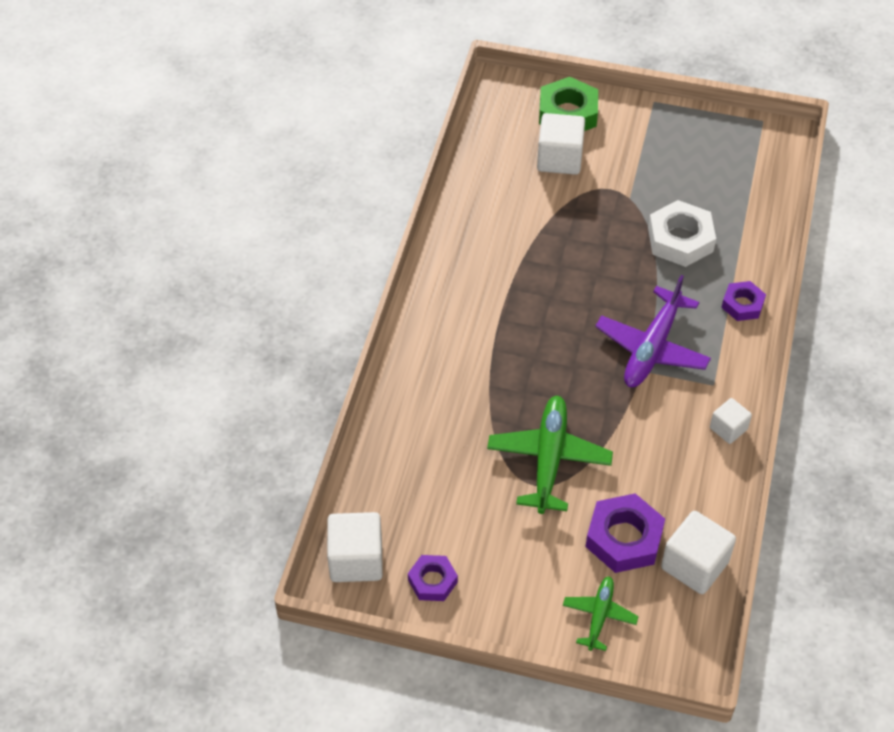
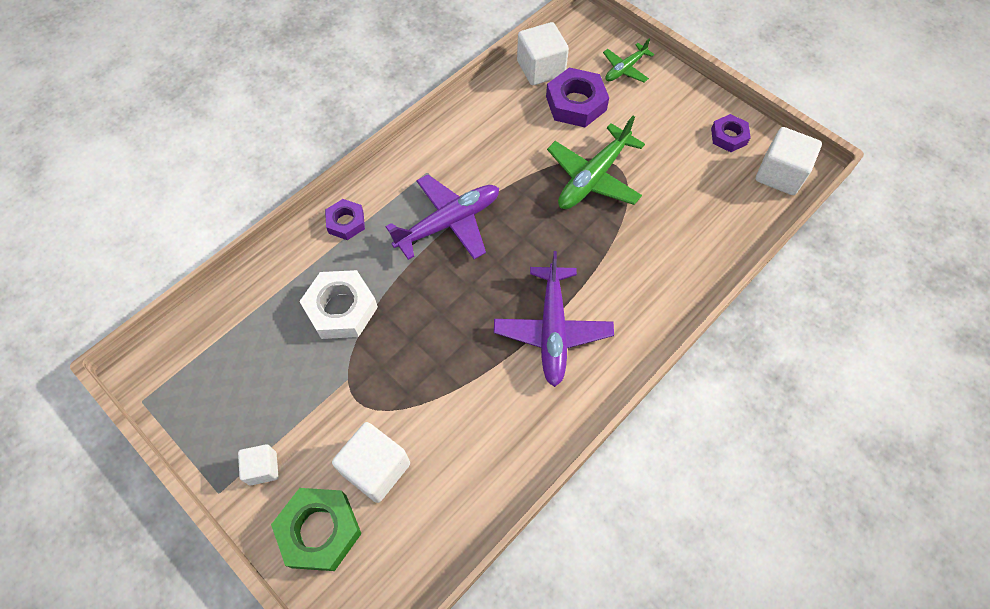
camera: 150 degrees left, 10 degrees up
(495, 304) = (552, 329): none -> purple plane
(728, 428) = (444, 137): white cube -> white cube (263, 468)

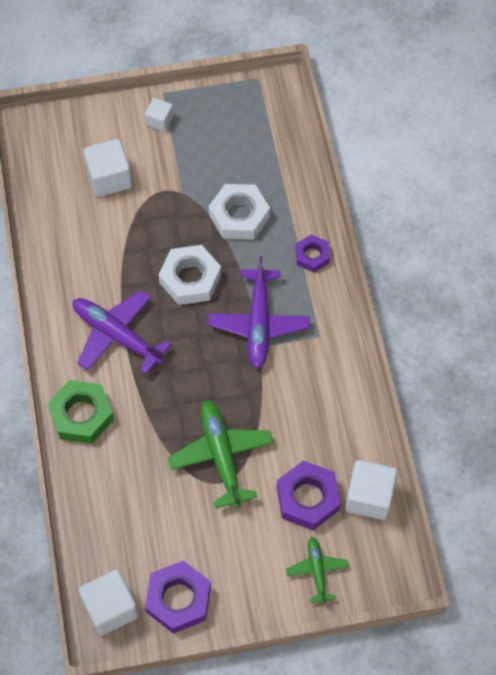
camera: 125 degrees right, 0 degrees up
(319, 531) = (97, 131): green nut -> green nut (81, 415)
(444, 307) = (190, 279): none -> white nut
(728, 136) = (178, 599): purple nut -> purple nut, size x1.65

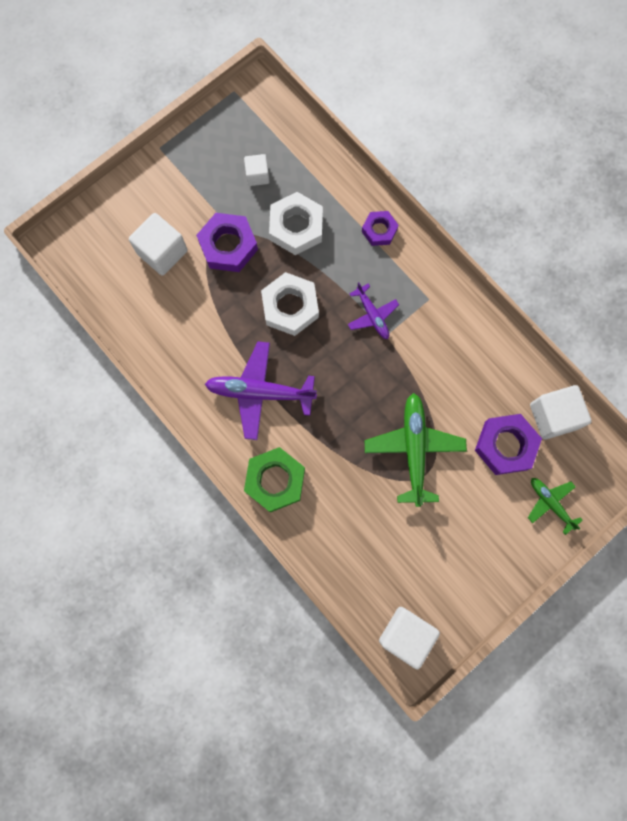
camera: 30 degrees left, 15 degrees up
(159, 121) = (173, 175): white cube -> white cube (257, 175)
(178, 599) = (456, 593): purple nut -> purple nut (228, 246)
(221, 456) = (414, 449): green plane -> green plane turned 45 degrees clockwise
(258, 323) = (372, 315): purple plane -> purple plane, size x0.57

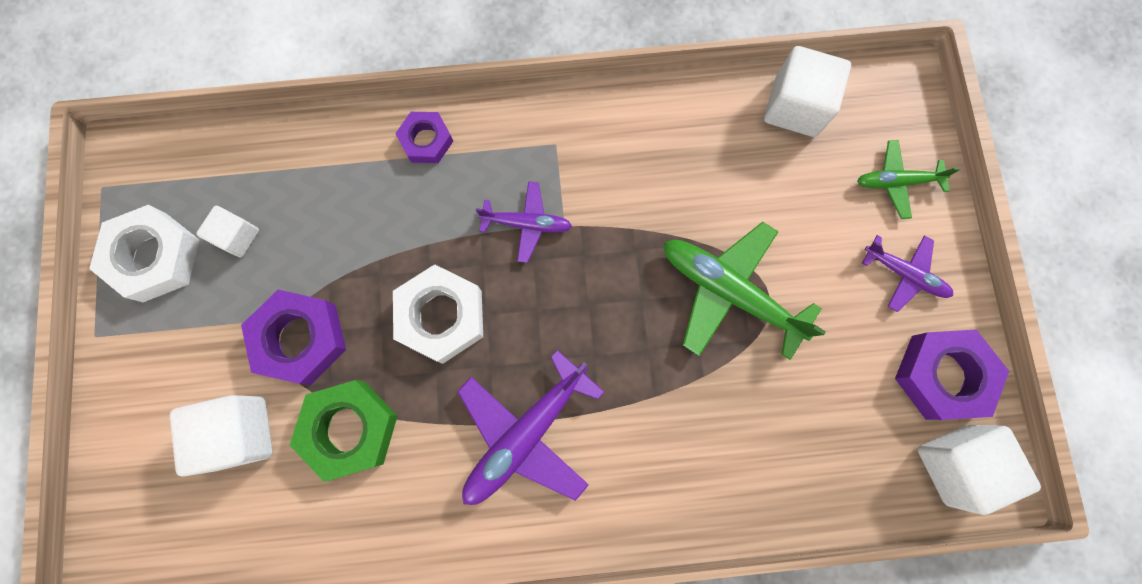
camera: 55 degrees left, 0 degrees up
(275, 480) = (655, 496): green nut -> green nut (350, 429)
(296, 227) = (343, 236): white nut -> white nut (154, 257)
(496, 541) = (904, 274): none -> purple plane
(505, 446) = (795, 183): purple nut -> purple nut (942, 375)

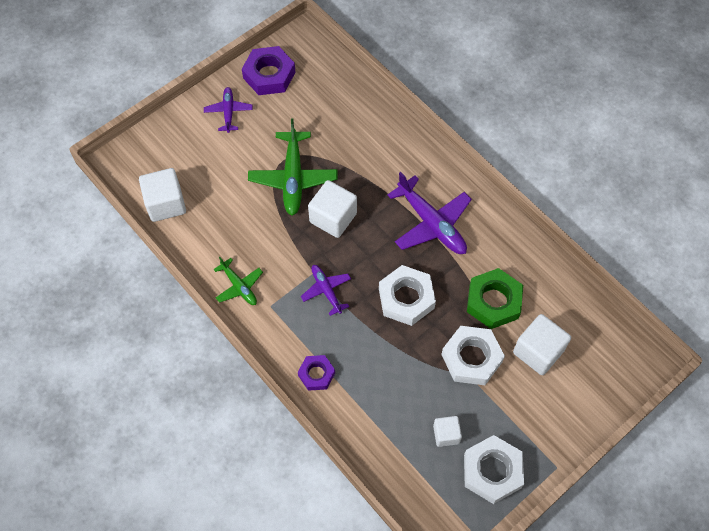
camera: 125 degrees left, 15 degrees down
(300, 339) = (471, 358): purple nut -> white nut
(525, 433) = (431, 223): purple plane -> purple plane turned 45 degrees clockwise
(897, 182) = (179, 138): green plane -> green plane (239, 286)
(955, 464) = (307, 52): white cube -> white cube (333, 218)

